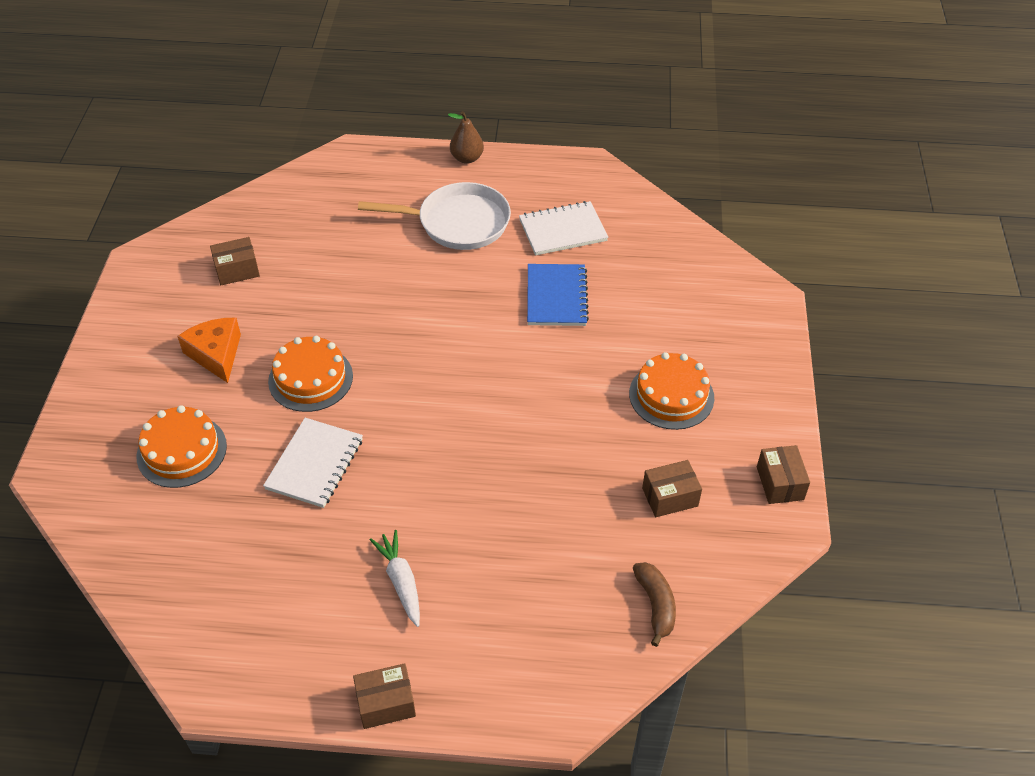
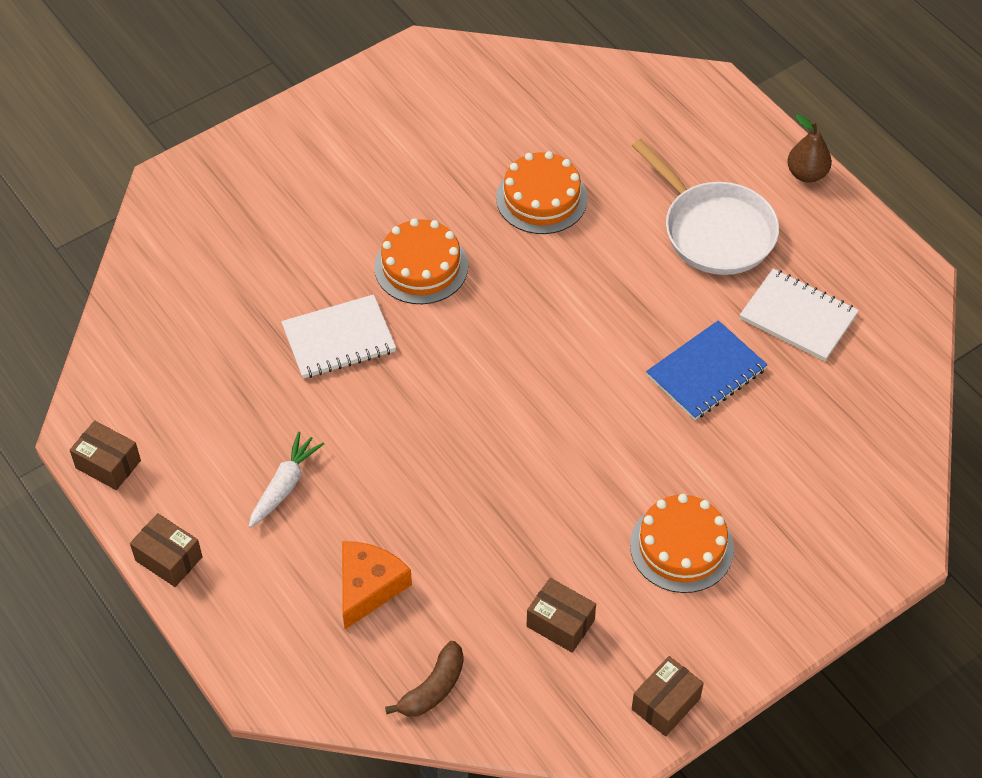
camera: 50 degrees right, 5 degrees up
(182, 451) = (265, 243): orange cake -> orange cake (541, 198)
(216, 354) = (380, 184): orange cheese -> orange cheese (368, 587)
(237, 270) = (481, 123): brown box -> brown box (108, 464)

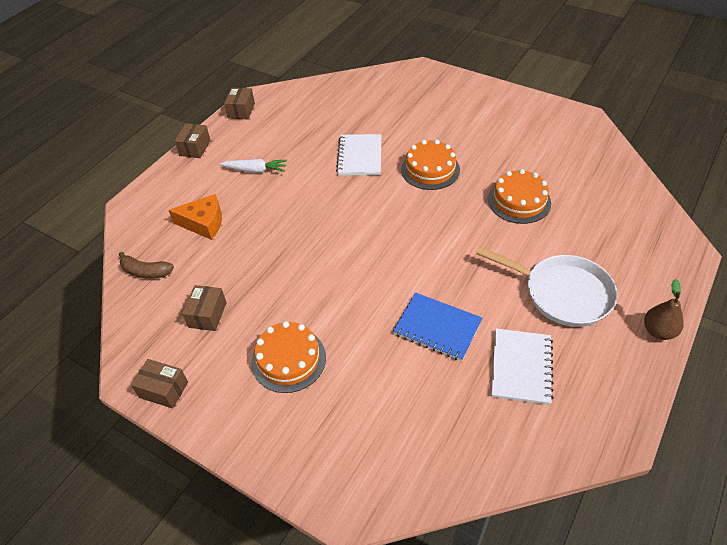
camera: 70 degrees right, 5 degrees down
(339, 339) = (360, 156): white notebook -> white notebook turned 45 degrees clockwise
(714, 230) = (562, 293): white pan -> white pan turned 90 degrees counterclockwise

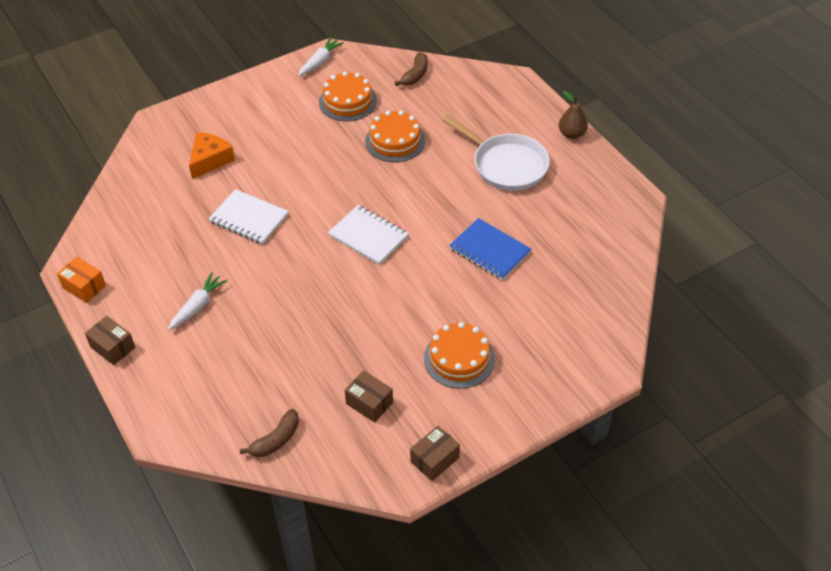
camera: 65 degrees left, 0 degrees up
(204, 223) = (243, 372): orange cheese -> orange cheese (210, 160)
(241, 111) = (84, 287): brown box -> orange box
(430, 169) = (310, 178): orange cake -> orange cake (347, 101)
(437, 327) = (490, 250): blue notebook -> blue notebook turned 75 degrees clockwise
(521, 367) = (556, 220): white notebook -> white notebook (368, 236)
(562, 293) = (506, 165): white pan -> white pan turned 75 degrees clockwise
(567, 116) = (320, 61): none -> white carrot
(615, 178) = (415, 75): none -> brown banana

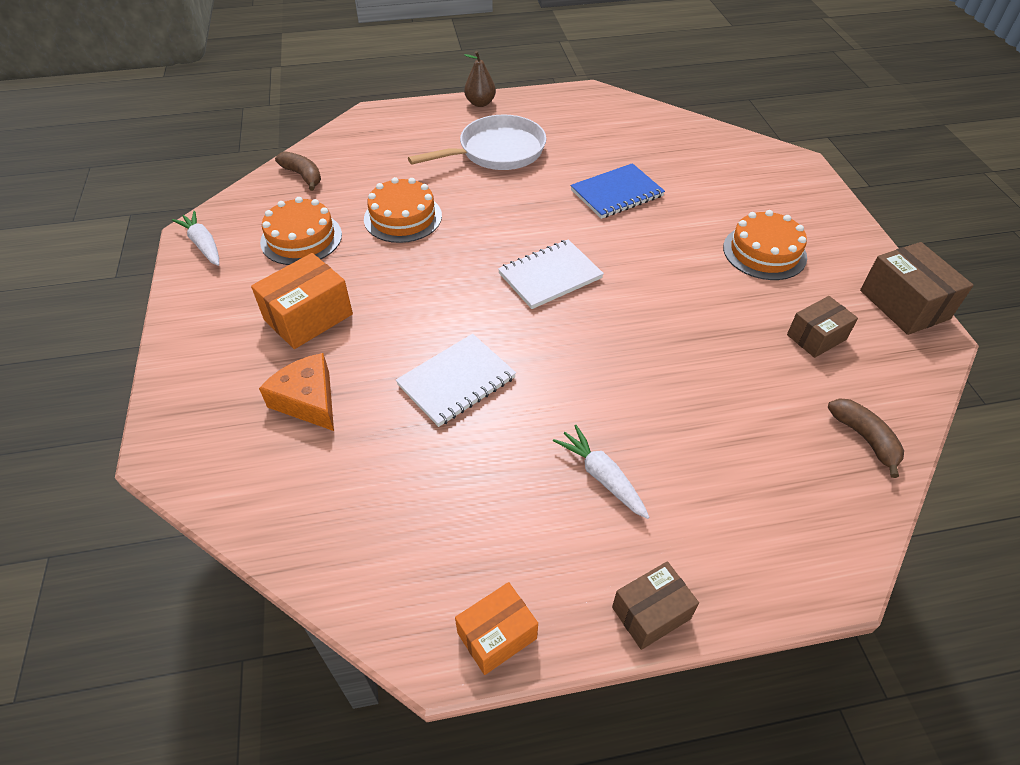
camera: 70 degrees left, 0 degrees up
(276, 134) = (308, 317): none -> orange box
(435, 460) = (904, 304): brown box -> brown box, size x1.54

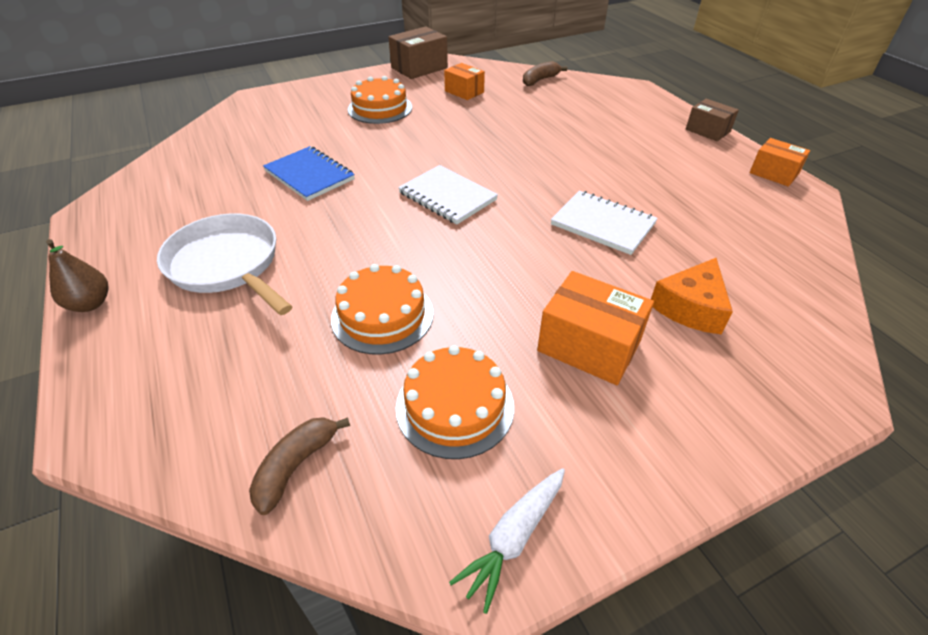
camera: 105 degrees left, 5 degrees down
(602, 476) = (636, 152): white carrot -> none
(816, 337) = (464, 91): brown box -> orange box

